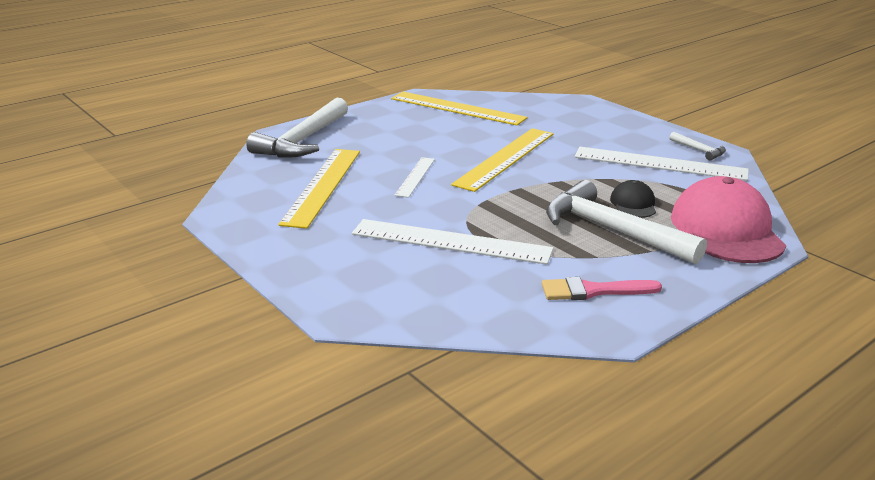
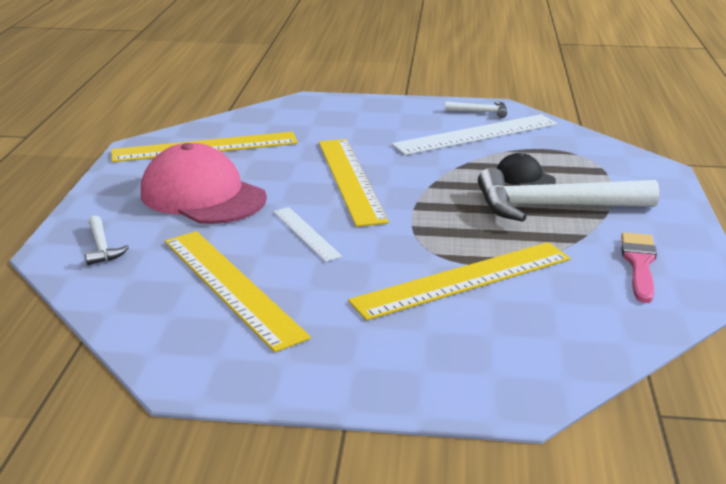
camera: 45 degrees left, 0 degrees up
(303, 140) = (102, 247): white hammer -> white hammer, size x0.44
(451, 241) = (463, 280): white ruler -> yellow ruler
(593, 291) = (639, 264): pink brush -> pink brush turned 150 degrees clockwise
(726, 230) = (618, 170): pink cap -> pink cap (202, 196)

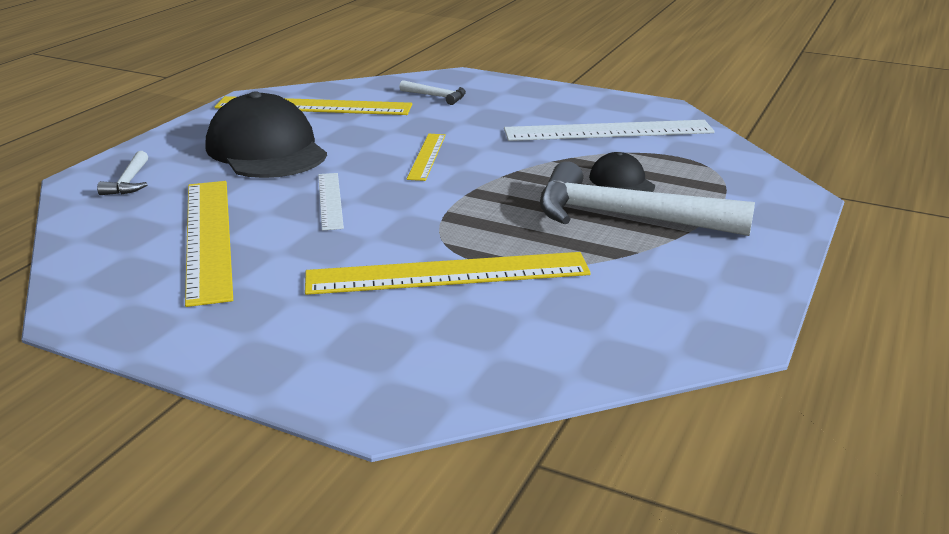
camera: 20 degrees right, 0 degrees up
(202, 196) = (266, 150): pink cap -> black cap
(350, 179) = (427, 156): yellow ruler -> yellow ruler, size x0.53
(480, 112) = (636, 109): white hammer -> white hammer (437, 96)
(639, 264) = (670, 294): pink brush -> none

